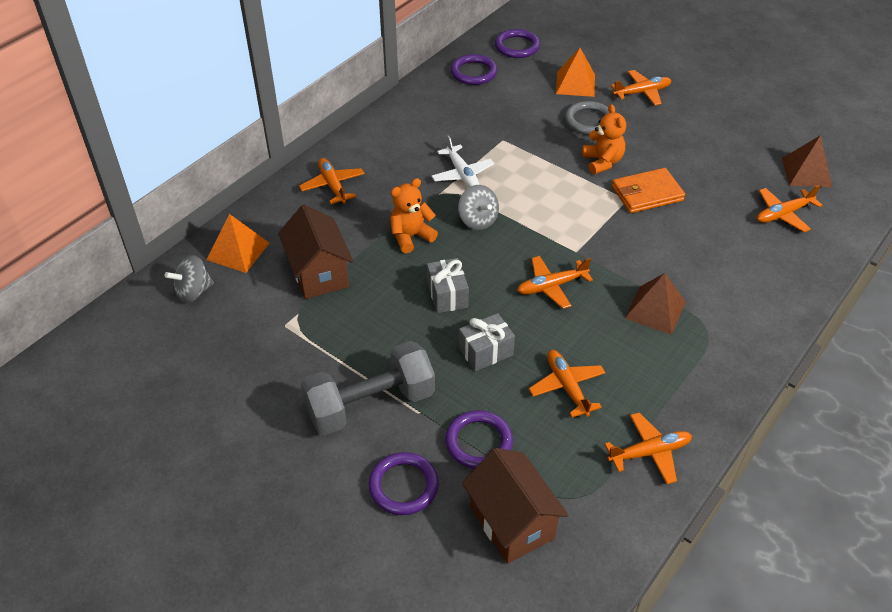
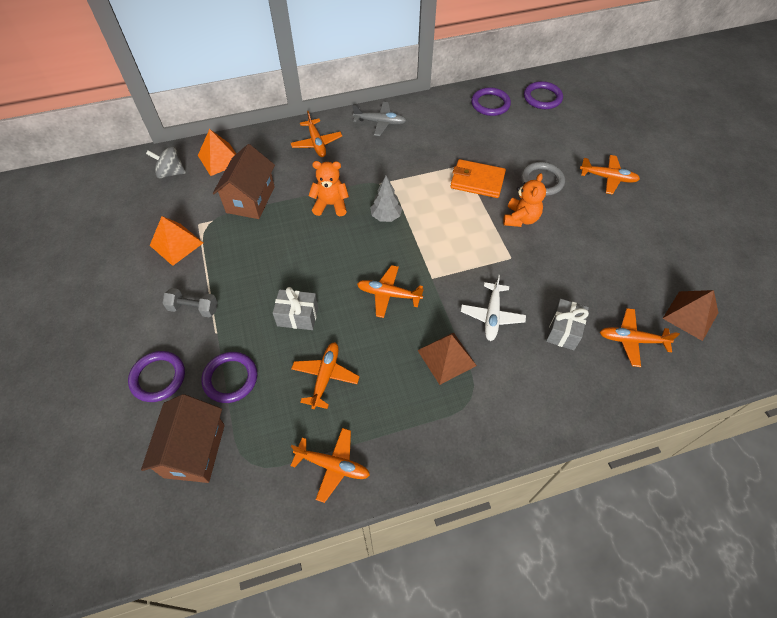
camera: 35 degrees right, 10 degrees up
(333, 186) = (316, 143): orange plane -> orange plane turned 150 degrees clockwise
(370, 404) = (193, 308): grey dumbbell -> grey dumbbell, size x0.50
(380, 136) = (380, 122): none -> grey plane
(447, 295) = (313, 260): grey gift -> grey gift (563, 331)
(462, 174) = (408, 177): white plane -> white plane (492, 315)
(478, 220) = (386, 216): grey spinning top -> grey tree
(575, 84) = (560, 146): orange pyramid -> orange pyramid (176, 244)
(647, 193) = (531, 261): orange wallet -> orange wallet (477, 181)

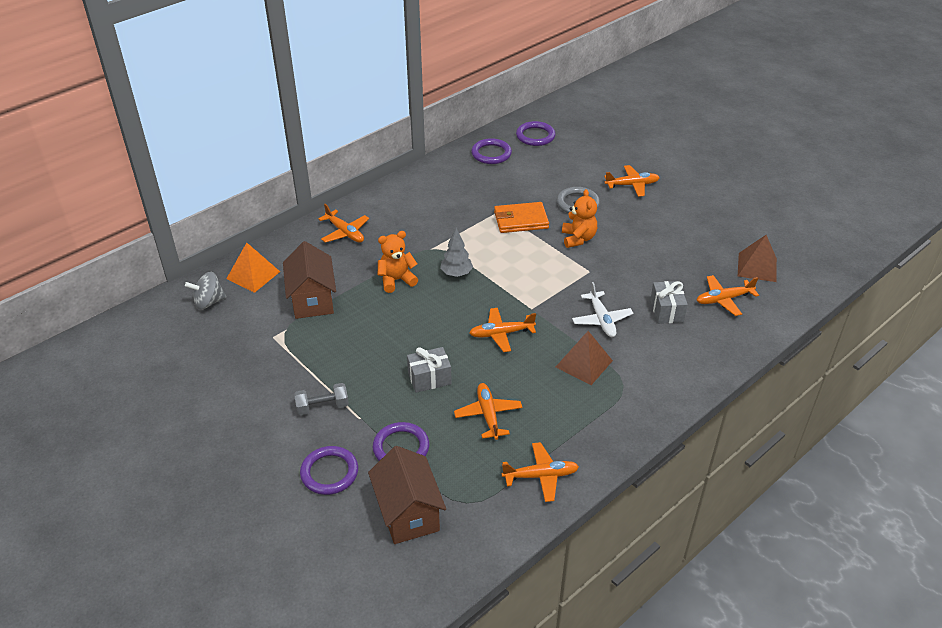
camera: 25 degrees left, 15 degrees down
(176, 244) = (263, 360): orange pyramid -> none
(380, 122) = (396, 197): grey plane -> none

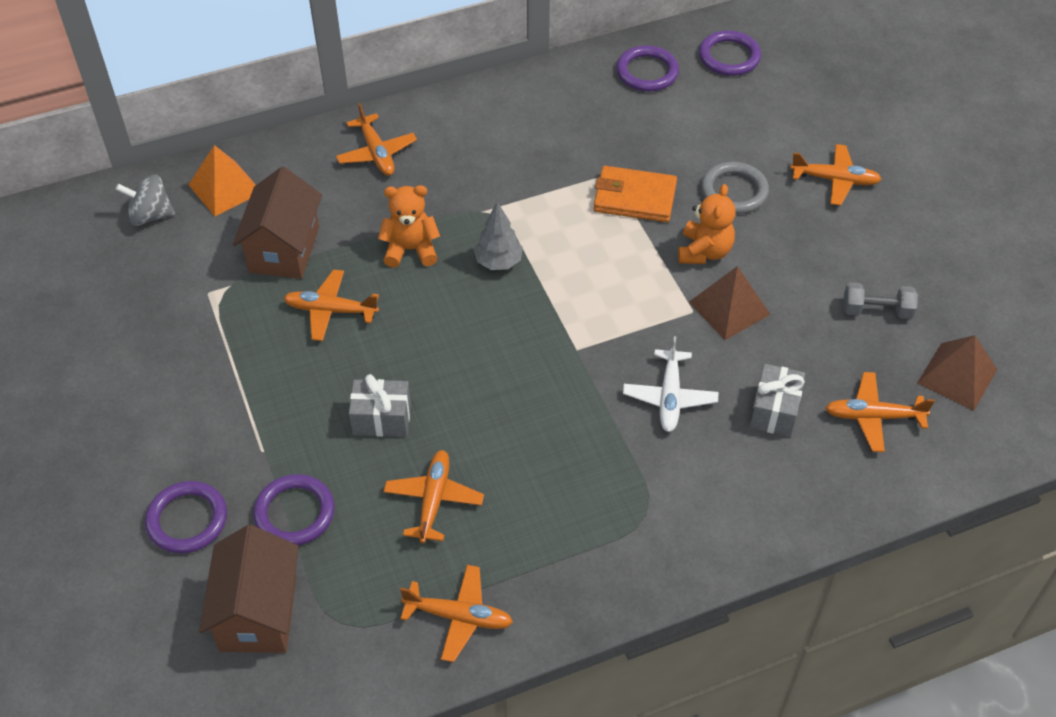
camera: 20 degrees right, 10 degrees up
(322, 407) = (223, 419): grey dumbbell -> grey dumbbell (876, 311)
(501, 334) = (514, 378): orange plane -> orange plane (330, 310)
(584, 363) = (607, 461): brown pyramid -> brown pyramid (729, 308)

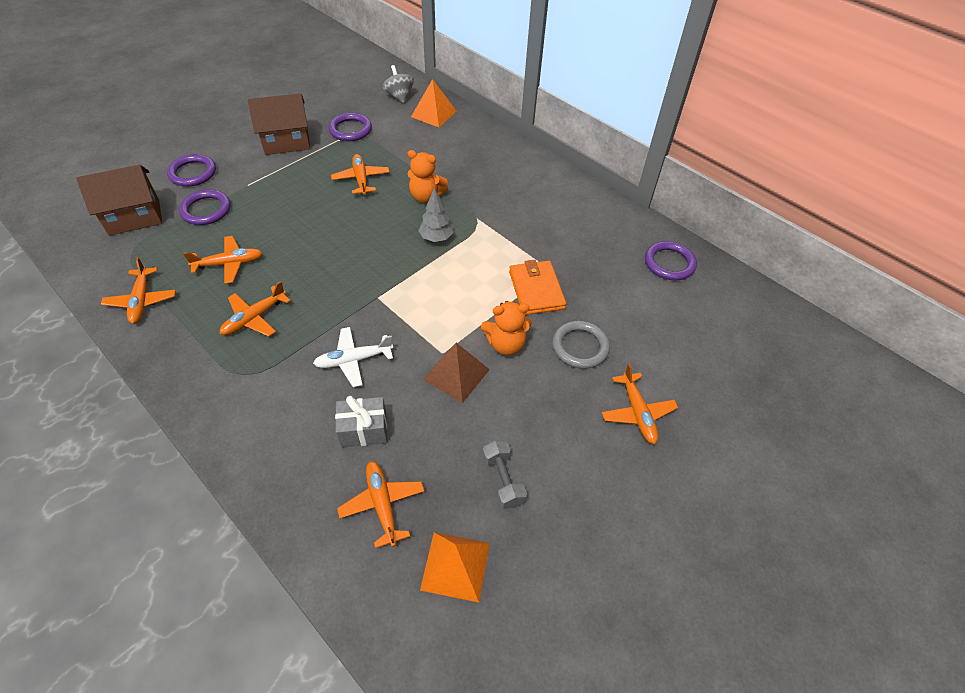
camera: 65 degrees right, 0 degrees up
(284, 249) = (399, 148): brown house -> brown house (286, 142)
(376, 153) = (498, 159): orange plane -> orange plane (254, 318)
(382, 419) = (285, 224): grey gift -> none
(411, 249) = (426, 196): orange teddy bear -> orange teddy bear turned 135 degrees clockwise
(729, 57) = (726, 306): purple ring -> purple ring (350, 130)
(957, 376) = (455, 566): brown pyramid -> orange pyramid

